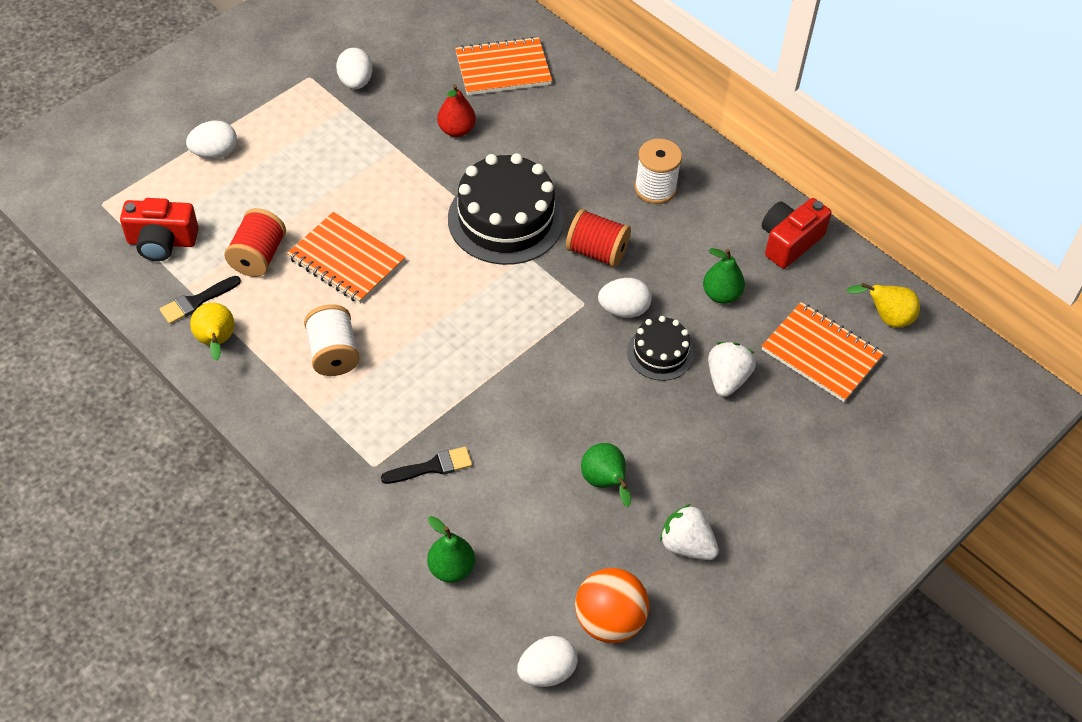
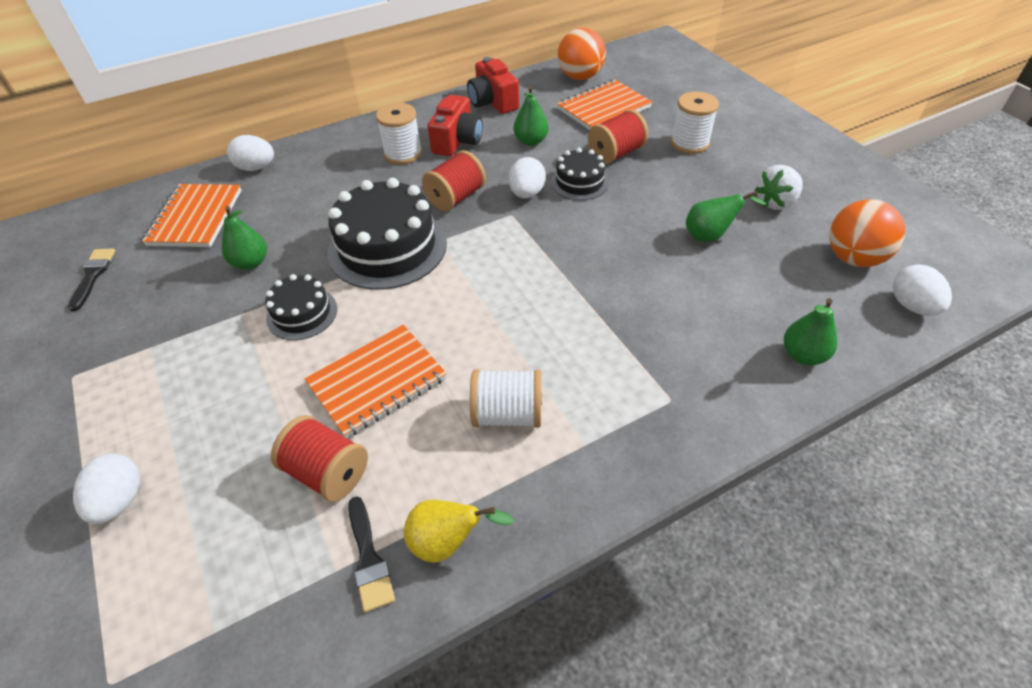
camera: 70 degrees left, 5 degrees down
(162, 242) = (239, 594): red camera -> red camera (457, 141)
(355, 82) = (118, 333): white egg -> white egg (256, 168)
(406, 187) = (302, 313): none -> black cake
(432, 467) = (678, 350): black brush -> black brush (93, 275)
(456, 130) = (251, 263): red pear -> green pear
(727, 379) = (616, 153): white strawberry -> red spool
(777, 451) = (689, 143): none -> white spool
(886, 318) = (580, 77): yellow pear -> orange ball

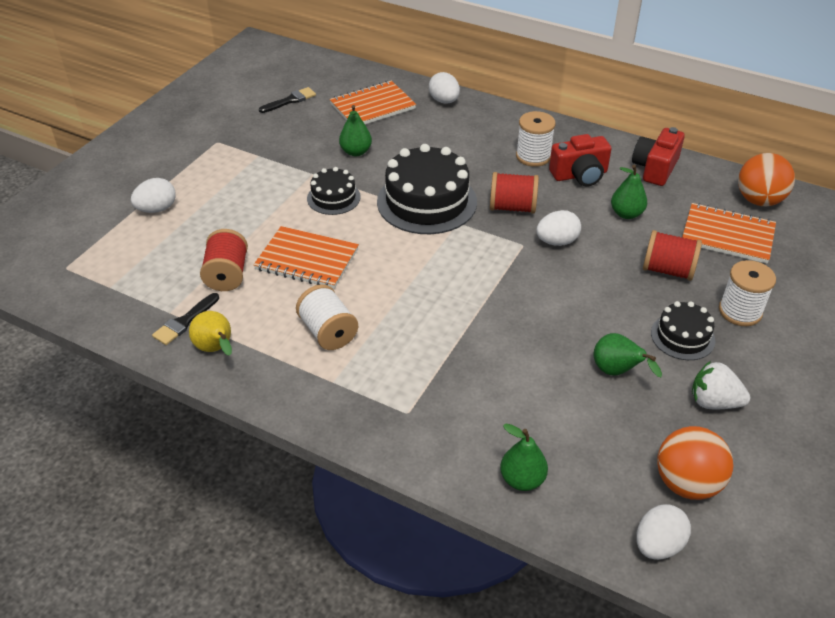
camera: 55 degrees right, 5 degrees down
(579, 182) = (604, 264): black cake -> black cake (682, 336)

